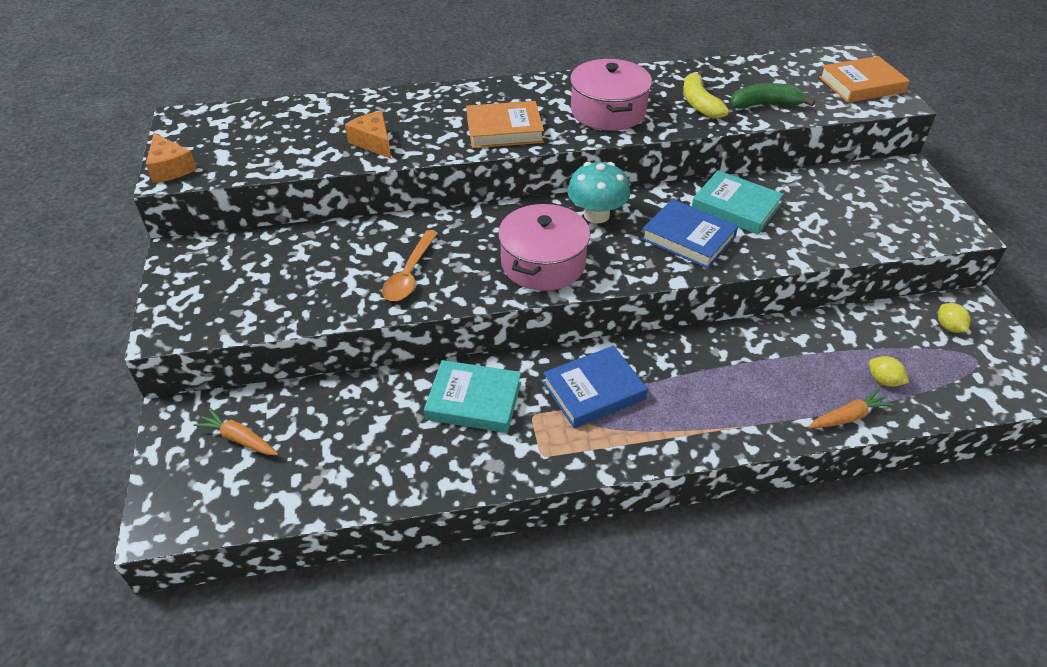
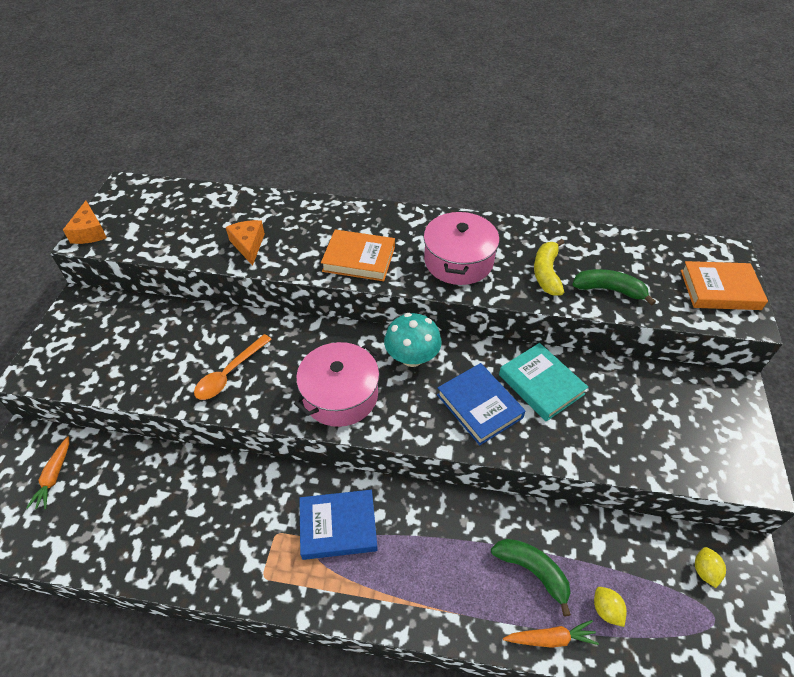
camera: 20 degrees right, 5 degrees up
(239, 439) = (54, 476): orange carrot -> orange carrot turned 135 degrees counterclockwise
(474, 401) = (238, 502): turquoise book -> none
(802, 371) = (532, 571): none -> green banana

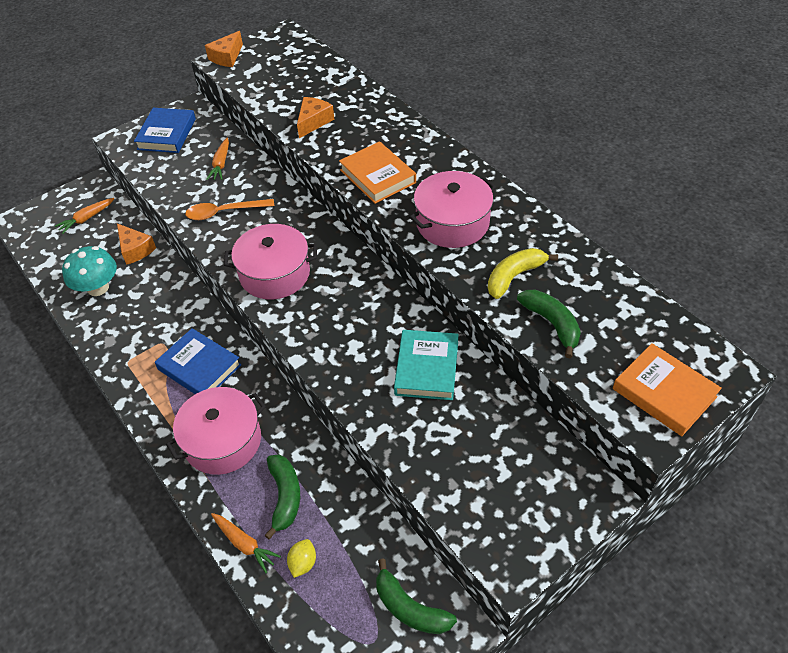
camera: 45 degrees right, 0 degrees up
(147, 469) = (135, 249): none -> orange cheese
(174, 334) = (221, 164): none -> orange carrot
(412, 357) = (354, 282): turquoise mushroom -> turquoise mushroom (98, 288)
(433, 571) = (222, 441): none -> pink pot
(479, 406) = (359, 349): blue book -> blue book (167, 134)
(704, 571) = (410, 608): yellow lemon -> green banana

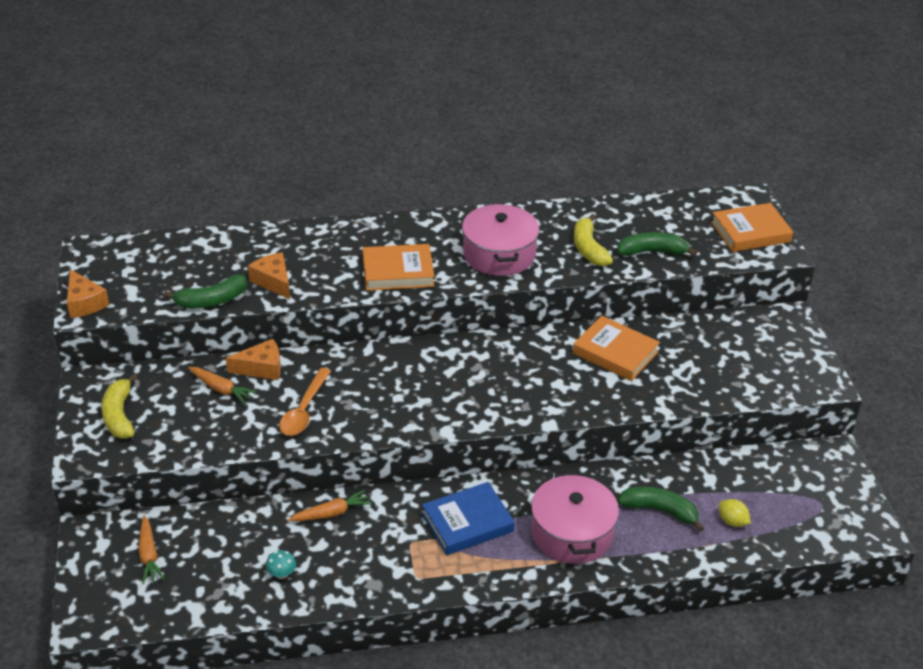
camera: 65 degrees left, 10 degrees down
(98, 288) = (282, 574): turquoise mushroom -> turquoise mushroom, size x0.46
(135, 249) = (247, 525): orange cheese -> orange cheese (261, 368)
(167, 134) = (119, 415): blue book -> yellow banana
(244, 544) = (693, 552): orange carrot -> orange carrot (331, 513)
(275, 274) = (427, 403): pink pot -> none
(410, 608) = (804, 474): green banana -> green banana (211, 301)
(427, 368) = (615, 352): turquoise book -> orange book

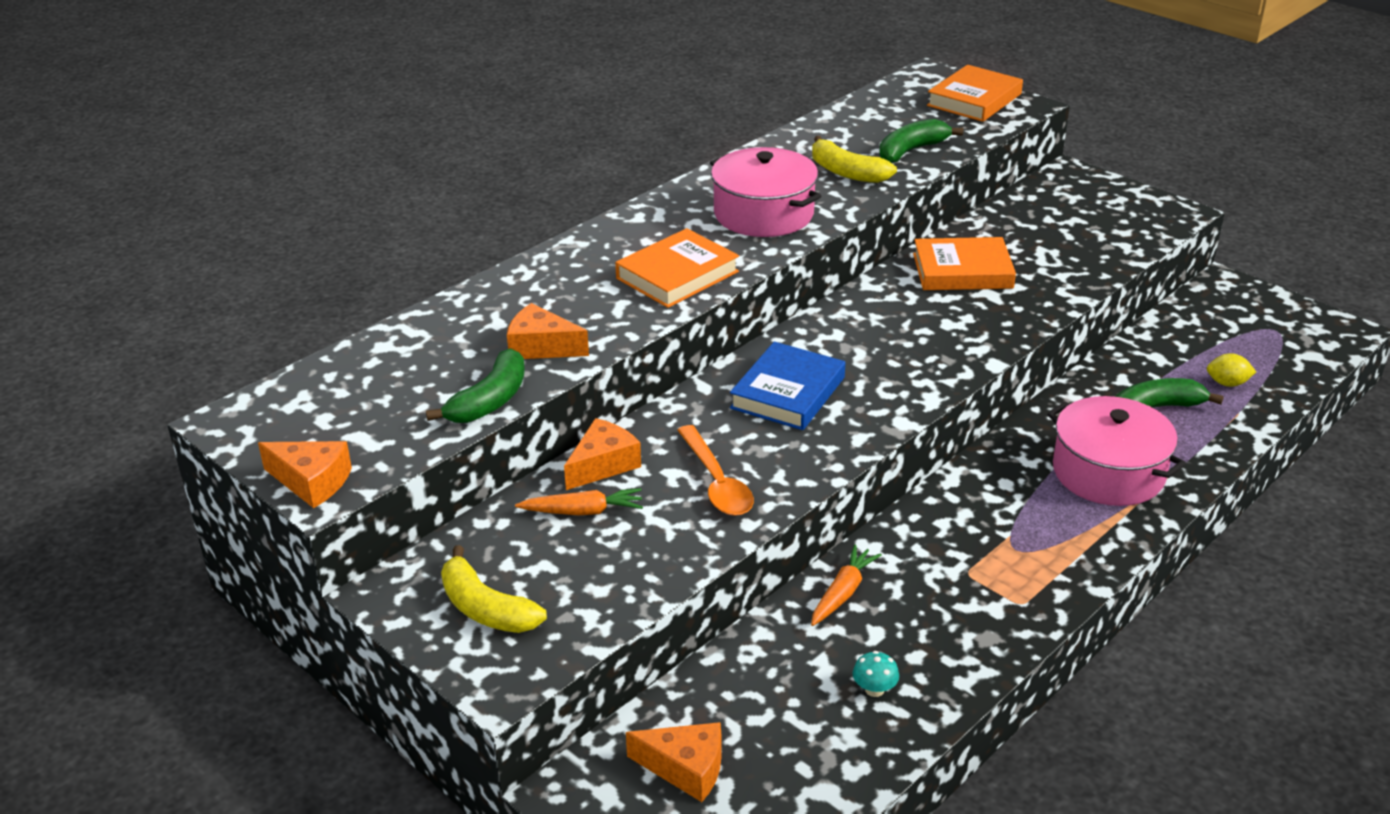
camera: 35 degrees left, 5 degrees down
(149, 555) = (686, 768): orange carrot -> orange cheese
(467, 522) = (997, 520): blue book -> blue book (788, 393)

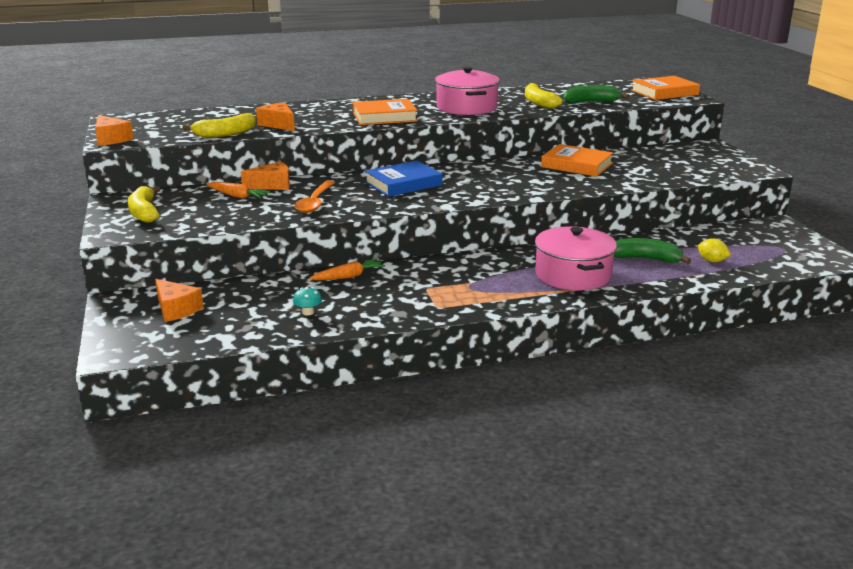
camera: 30 degrees right, 10 degrees down
(490, 401) = (225, 134): green banana -> yellow banana

